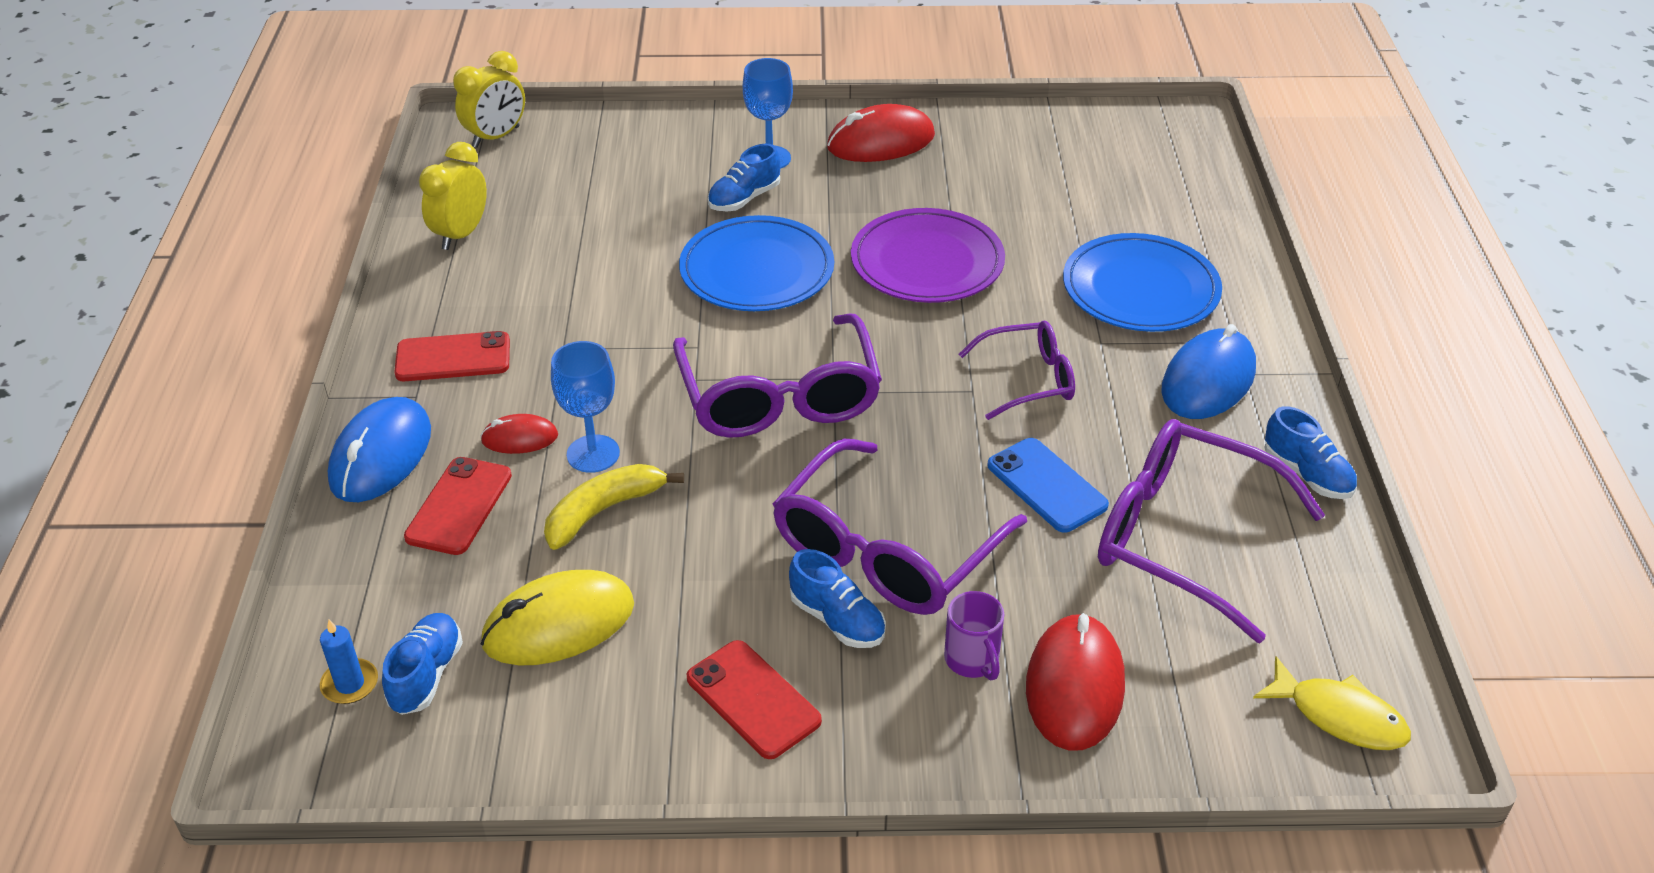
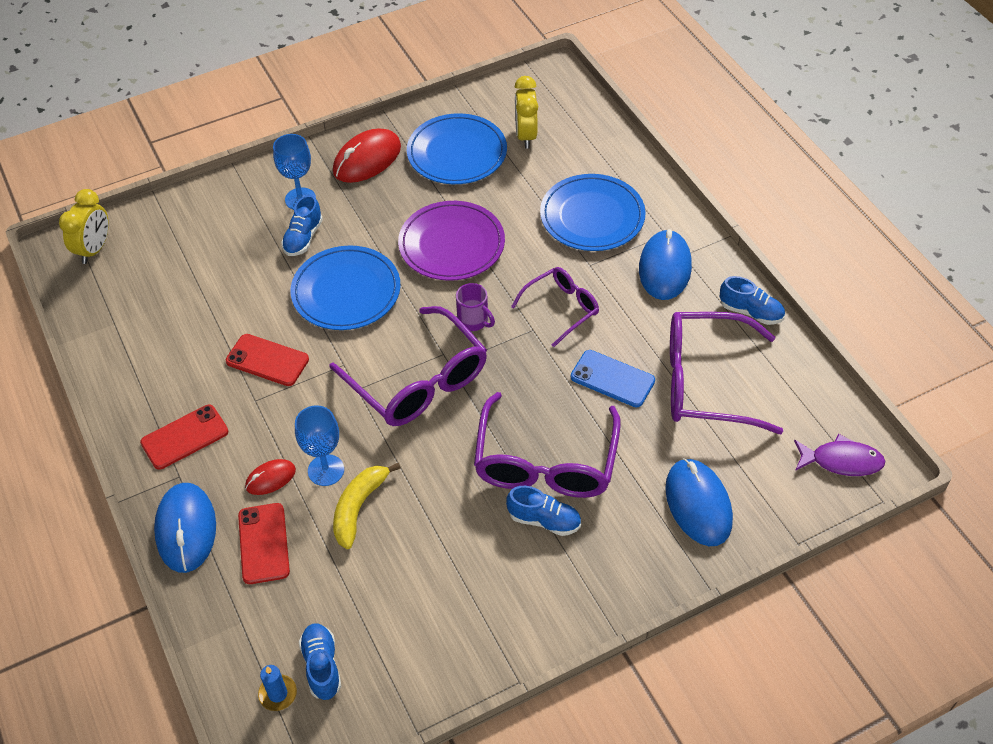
camera: 25 degrees left, 10 degrees up
(461, 234) = (124, 339): yellow clock -> yellow clock (526, 136)
(559, 624) = (381, 596): yellow mouse -> none
(753, 699) = (527, 593): red phone -> red phone (267, 360)
(972, 660) = (634, 512): purple mug -> purple mug (474, 321)
(1001, 168) = (457, 153): none -> blue plate
(1074, 686) = (698, 504): red mouse -> blue mouse
(1339, 716) = (841, 461): yellow fish -> purple fish

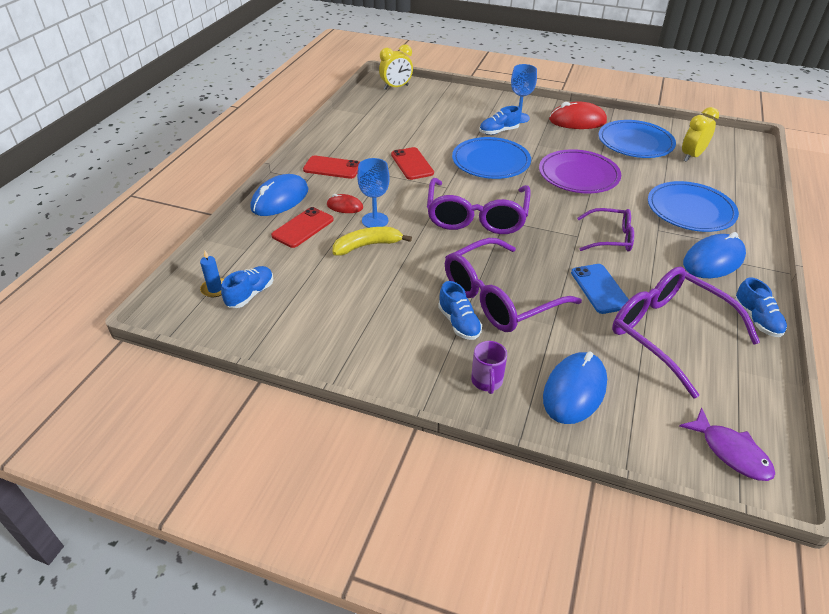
camera: 45 degrees right, 10 degrees down
(474, 321) = (546, 212): purple mug -> purple mug (487, 381)

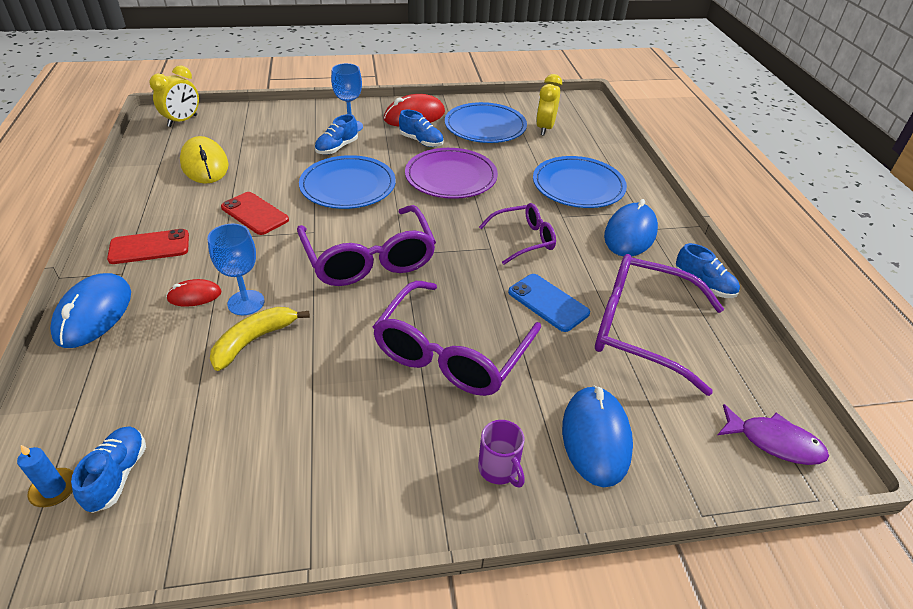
camera: 30 degrees left, 0 degrees up
(303, 228) = (149, 345): red phone -> none
(395, 122) = (205, 165): none -> yellow mouse
(459, 323) = (425, 404): blue shoe -> blue shoe (421, 141)

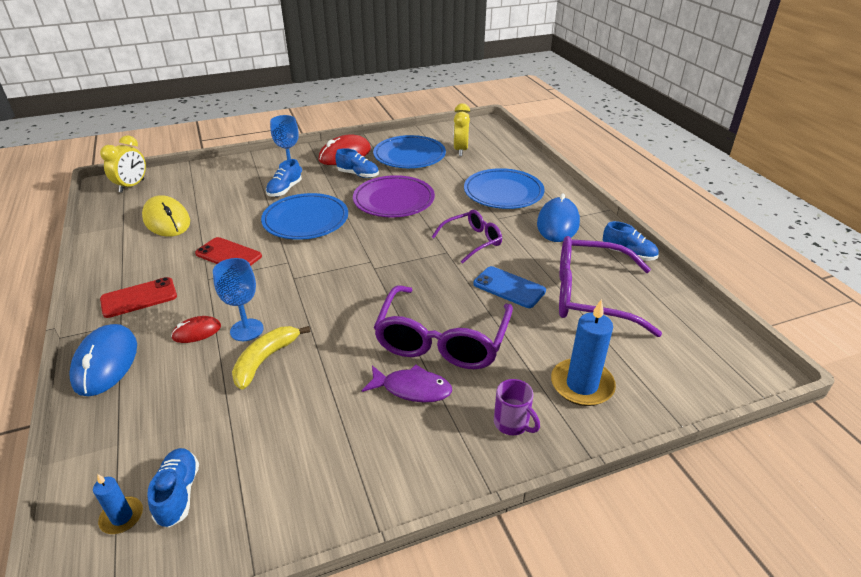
camera: 10 degrees left, 5 degrees down
(369, 259) = (345, 277): purple glasses -> none
(596, 438) = (582, 385): blue mouse -> blue candle
(774, 442) = (719, 362): purple fish -> purple fish (412, 389)

